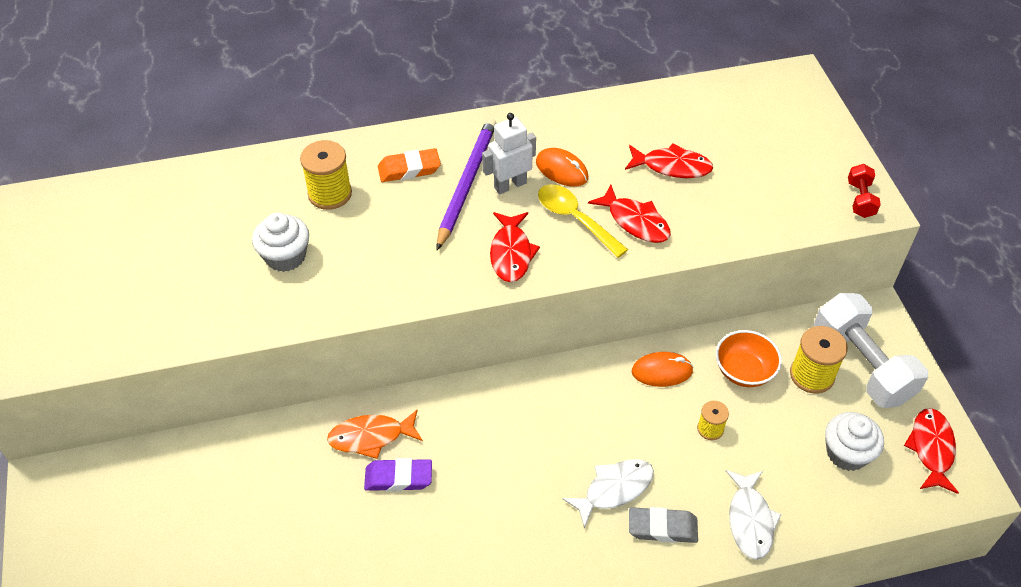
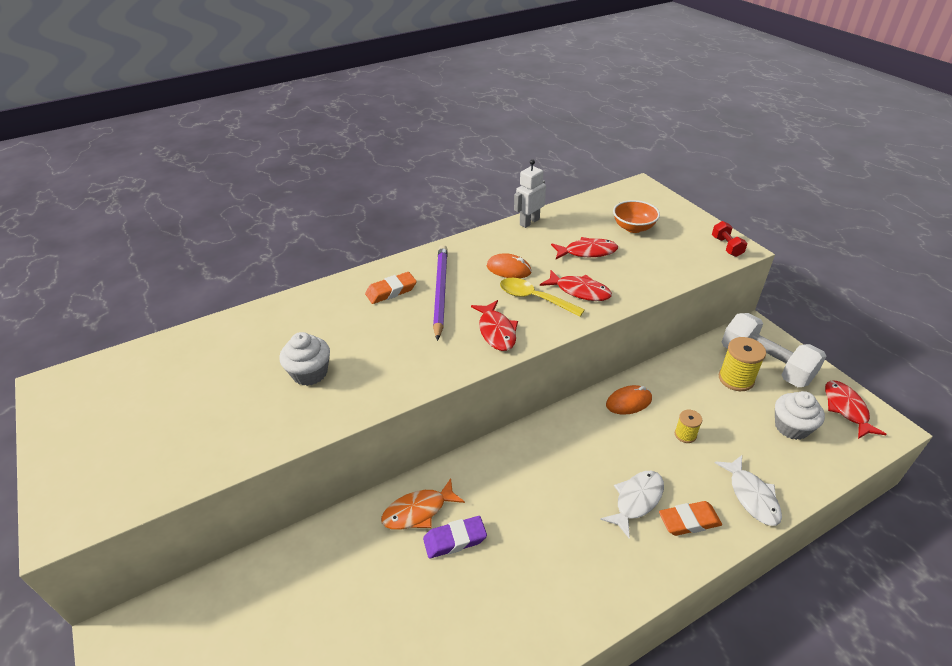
camera: 15 degrees left, 10 degrees down
(330, 194) = (332, 320): yellow spool -> none
(510, 185) = (474, 286): white robot -> white robot (529, 222)
(662, 528) = (689, 521): grey eraser -> orange eraser
(744, 371) = (687, 387): orange bowl -> orange bowl (633, 228)

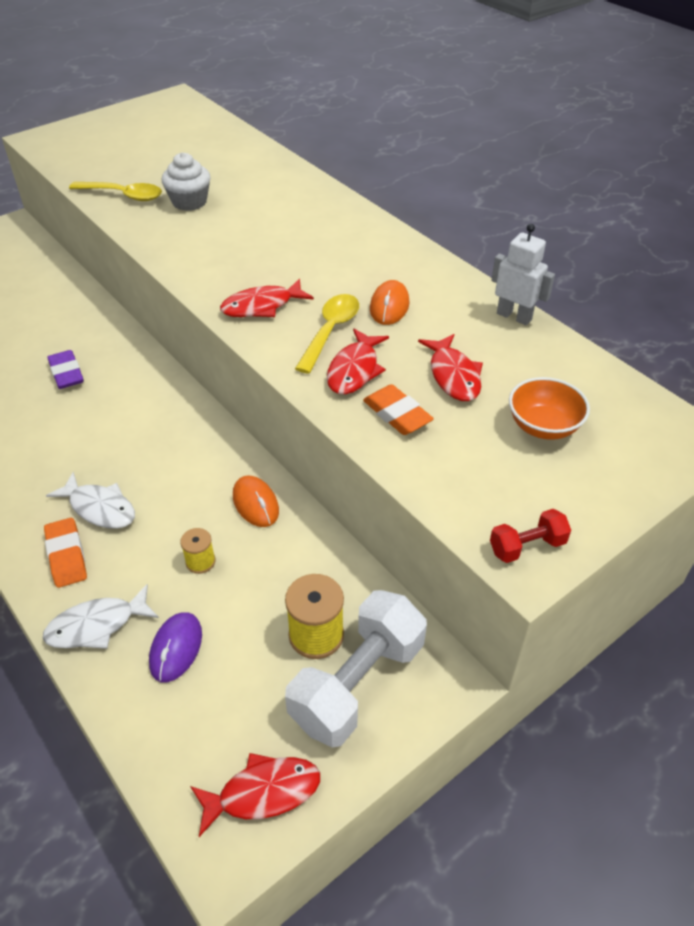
camera: 80 degrees right, 5 degrees up
(270, 425) = (123, 195): none -> yellow spoon
(391, 291) = (324, 227): orange eraser -> orange eraser (397, 414)
(418, 511) = (101, 347): orange fish -> none
(440, 292) = (330, 259): purple pencil -> none
(761, 449) = (176, 648): none -> purple mouse
(791, 427) = (218, 697): white cupcake -> none

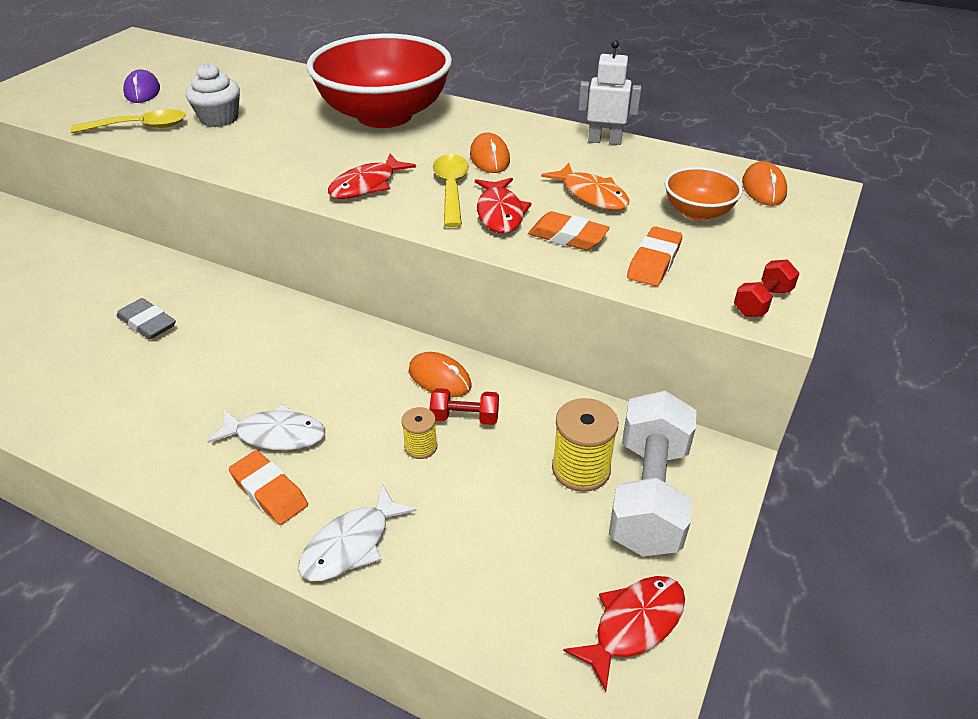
camera: 25 degrees left, 5 degrees down
(67, 373) = (147, 323): purple eraser -> grey eraser
(176, 648) = (452, 533): purple mouse -> purple mouse (142, 91)
(252, 549) = (465, 418): none -> red dumbbell
(329, 233) = (384, 115): none -> red bowl
(453, 375) = (591, 195): red fish -> orange fish
(456, 467) = (654, 262): none -> orange eraser
(635, 419) = (763, 188): none -> orange mouse

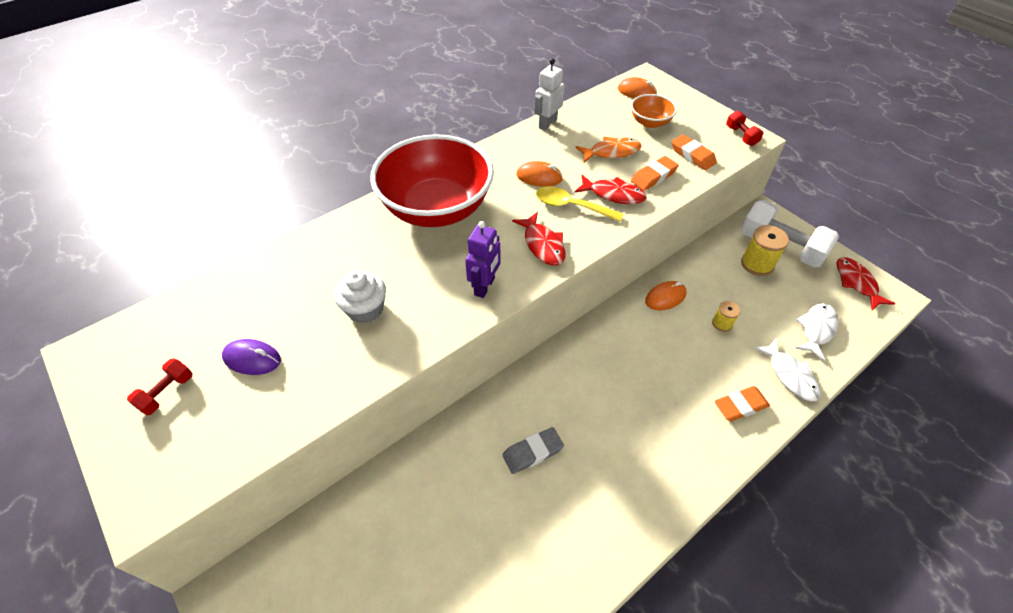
camera: 65 degrees left, 10 degrees up
(140, 127) = (339, 370): yellow spoon -> none
(275, 435) = (690, 392): white fish -> white fish (816, 329)
(279, 167) = (485, 286): none -> purple robot
(465, 418) = (704, 297): red dumbbell -> red dumbbell (167, 393)

